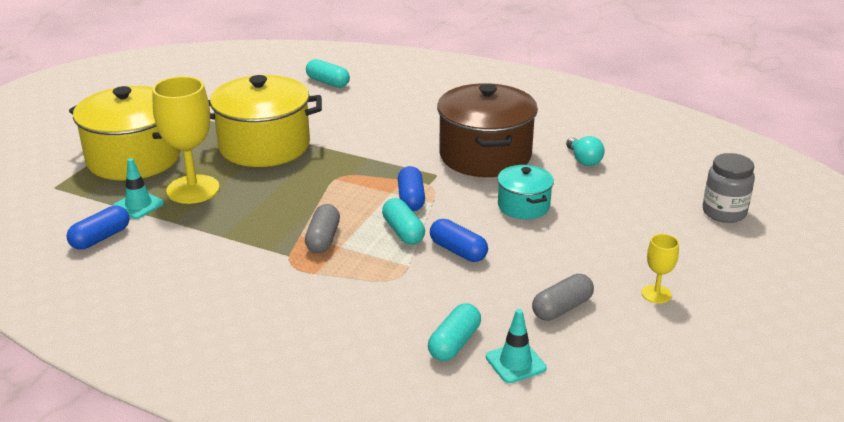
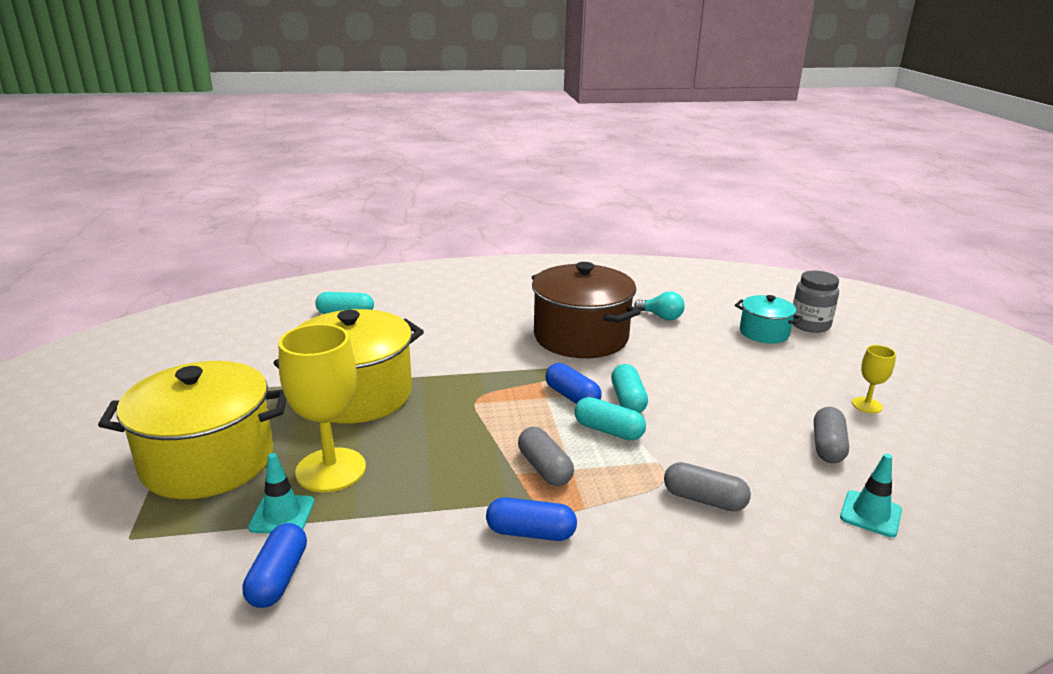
camera: 35 degrees left, 5 degrees down
(403, 302) = (704, 499): none -> grey capsule
(454, 343) = (801, 520): turquoise capsule -> turquoise capsule (628, 400)
(458, 251) = (679, 430): blue capsule -> blue capsule (530, 533)
(523, 206) = (672, 369): turquoise pot -> turquoise pot (764, 333)

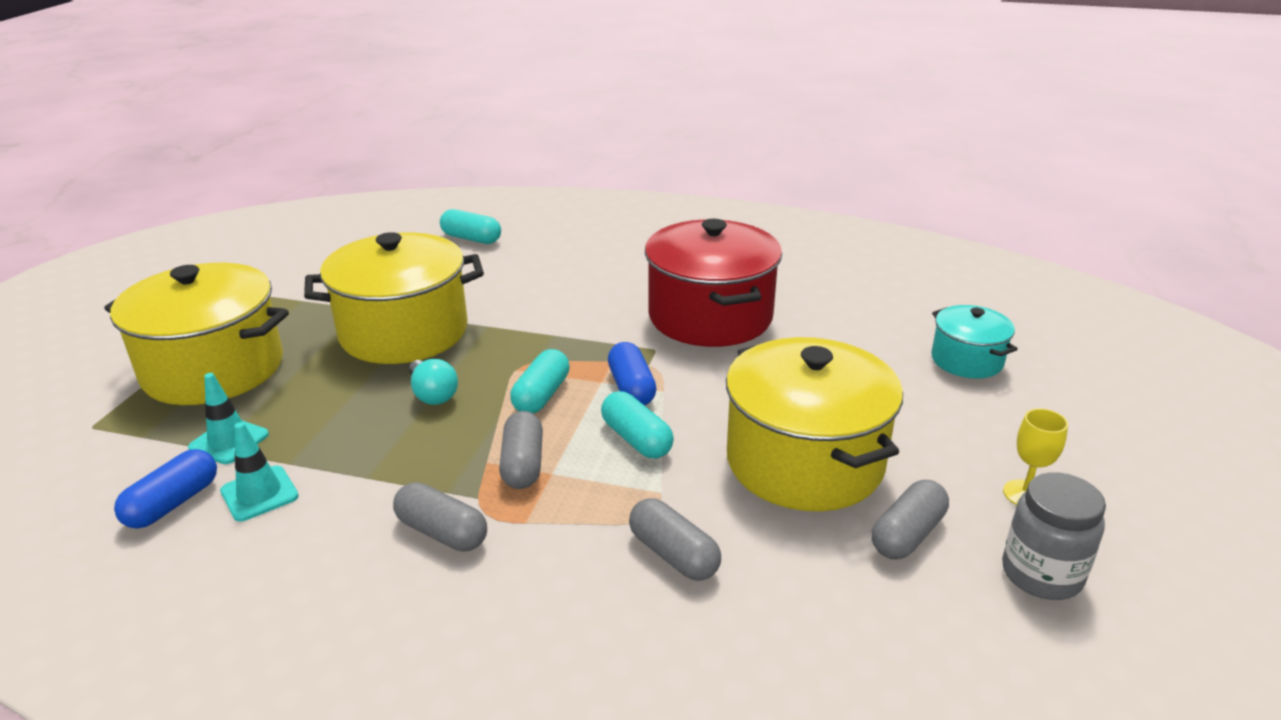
camera: 25 degrees right, 5 degrees up
(331, 470) = (310, 407): yellow goblet -> none
(530, 533) = (442, 532): blue capsule -> grey capsule
(581, 337) = (710, 316): brown pot -> red pot
(628, 400) = (695, 408): turquoise capsule -> turquoise capsule (541, 395)
(661, 317) = (839, 310): turquoise light bulb -> turquoise light bulb (433, 394)
(729, 418) = (804, 462): none -> yellow pot
(810, 325) = (1049, 363): grey jar -> grey jar (1041, 574)
(870, 514) = (880, 640): turquoise traffic cone -> turquoise traffic cone (259, 494)

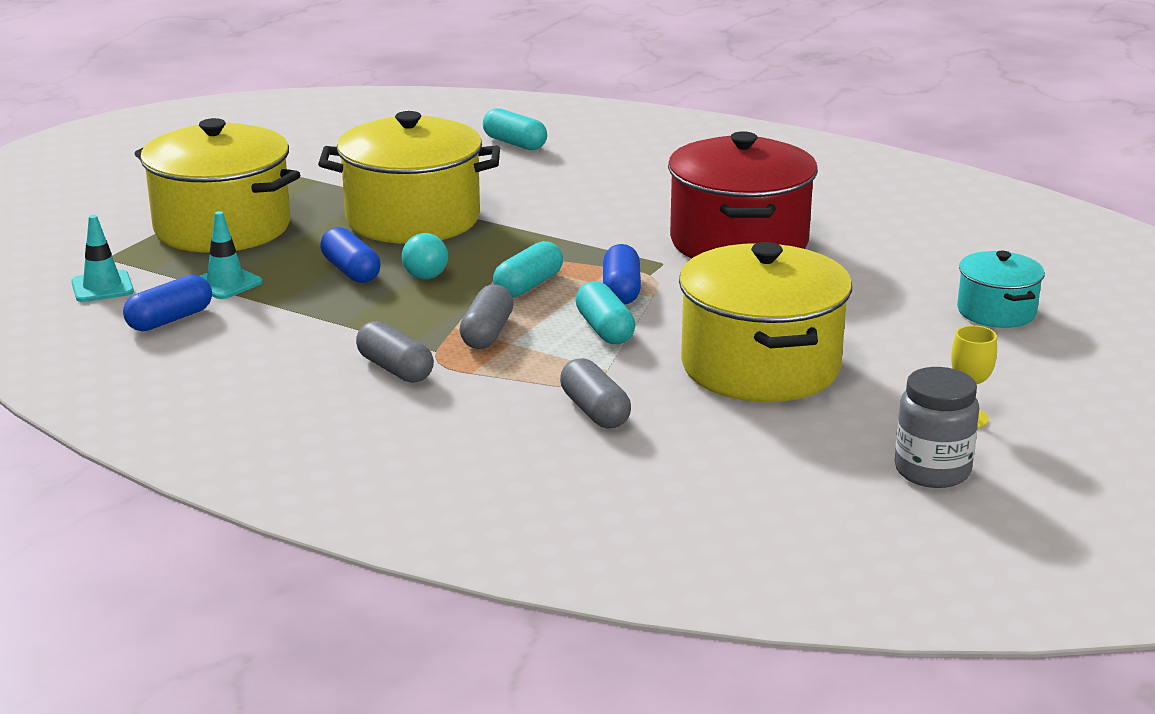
camera: 15 degrees right, 5 degrees down
(259, 494) = (244, 323): turquoise traffic cone -> turquoise traffic cone (102, 287)
(359, 404) = (351, 271): none -> blue capsule
(907, 535) = (824, 428): grey capsule -> none

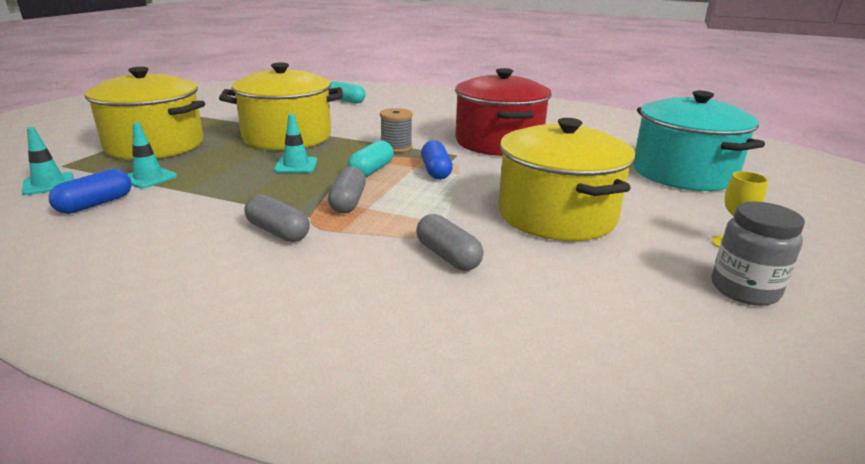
camera: 10 degrees left, 0 degrees up
(351, 271) = (244, 167): blue capsule -> none
(423, 272) = (296, 165): turquoise light bulb -> turquoise traffic cone
(575, 246) = (396, 148): none -> grey spool
(604, 329) = (433, 195): turquoise capsule -> none
(996, 311) = (683, 173): turquoise pot -> turquoise pot, size x1.91

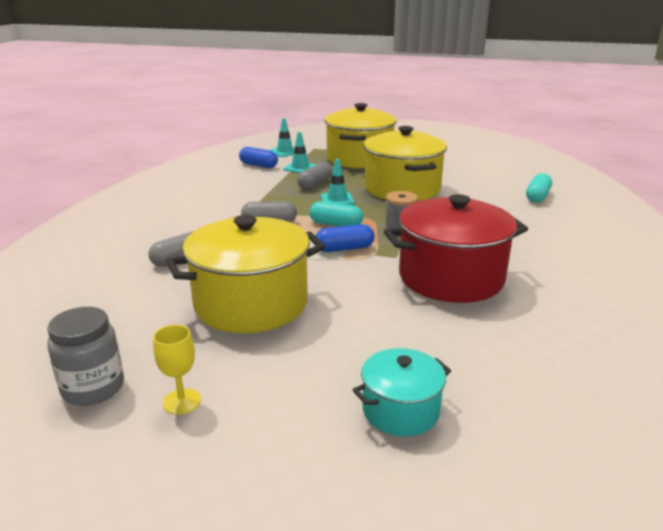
camera: 85 degrees right, 0 degrees up
(278, 232) = (221, 209): grey capsule -> grey capsule (315, 184)
(683, 173) = (400, 410): turquoise pot -> turquoise pot, size x0.52

